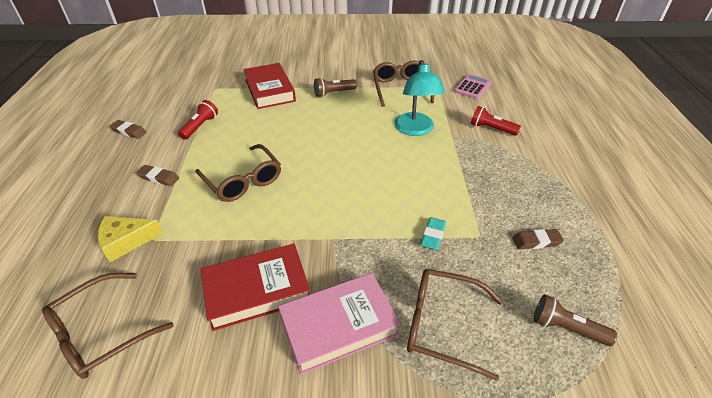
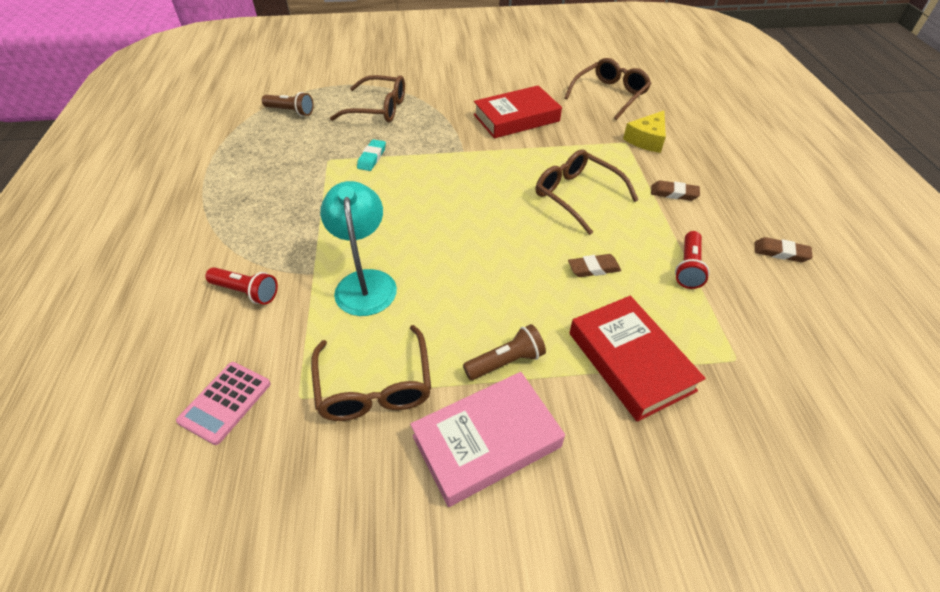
camera: 175 degrees right, 5 degrees up
(126, 241) = (647, 139): yellow cheese -> yellow cheese turned 150 degrees clockwise
(338, 325) = (451, 105): pink book -> pink book (486, 441)
(536, 241) = (277, 158): brown eraser -> brown eraser (593, 268)

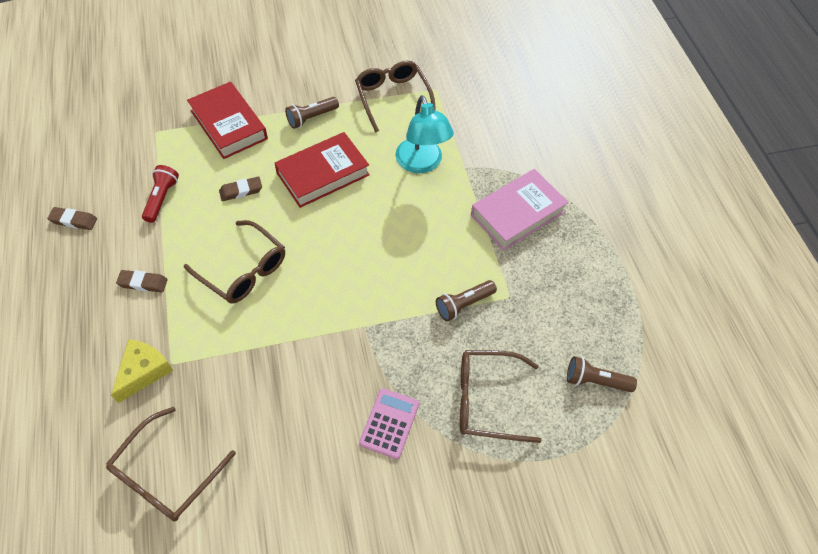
camera: 170 degrees right, 10 degrees up
(225, 402) = (478, 83): pink calculator -> pink calculator (389, 423)
(246, 292) = (506, 148): red flashlight -> none
(372, 158) = (463, 304): turquoise eraser -> brown flashlight
(486, 441) = (321, 77): pink book -> pink book (517, 213)
(516, 118) = (303, 399): red book -> red book (323, 174)

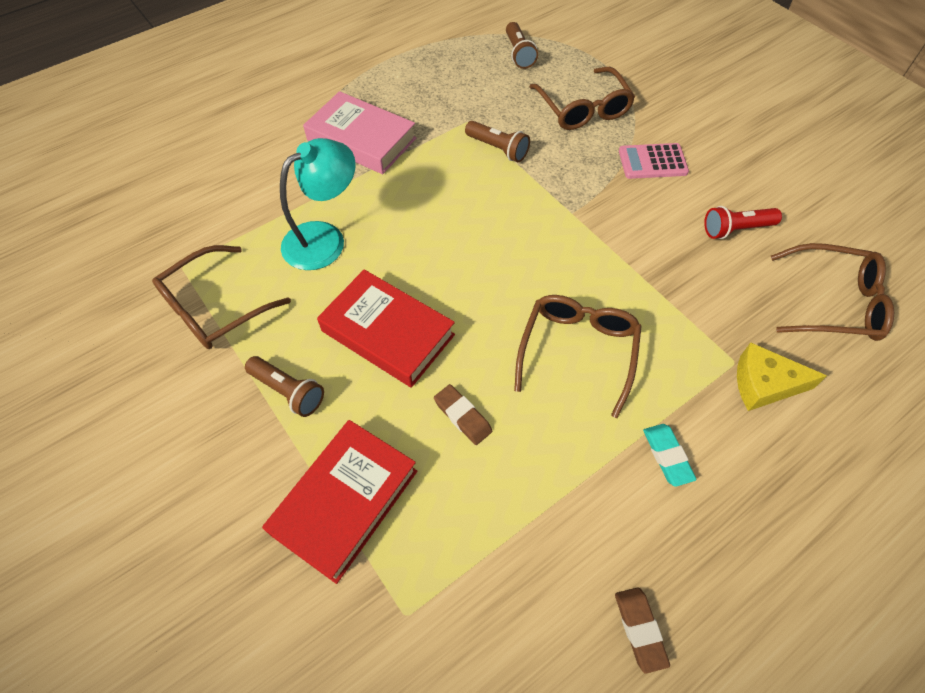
camera: 110 degrees left, 0 degrees up
(143, 283) = (667, 456): brown eraser -> turquoise eraser
(162, 198) = (530, 517): red flashlight -> red flashlight (736, 229)

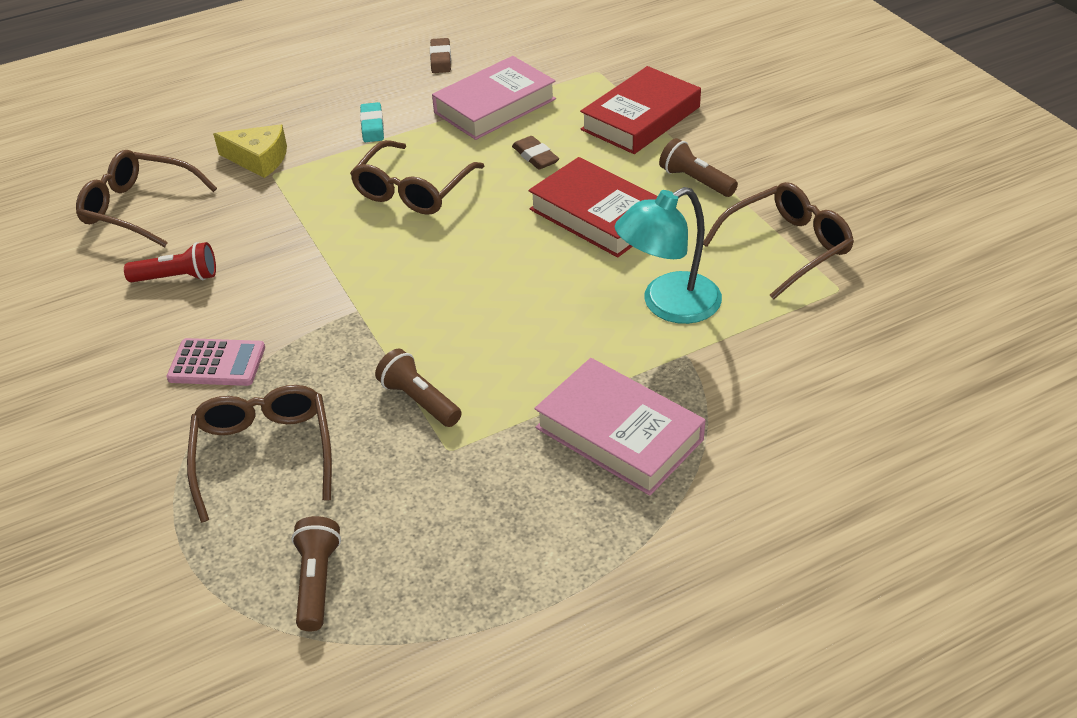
camera: 170 degrees left, 15 degrees down
(531, 513) = (495, 106): none -> pink book

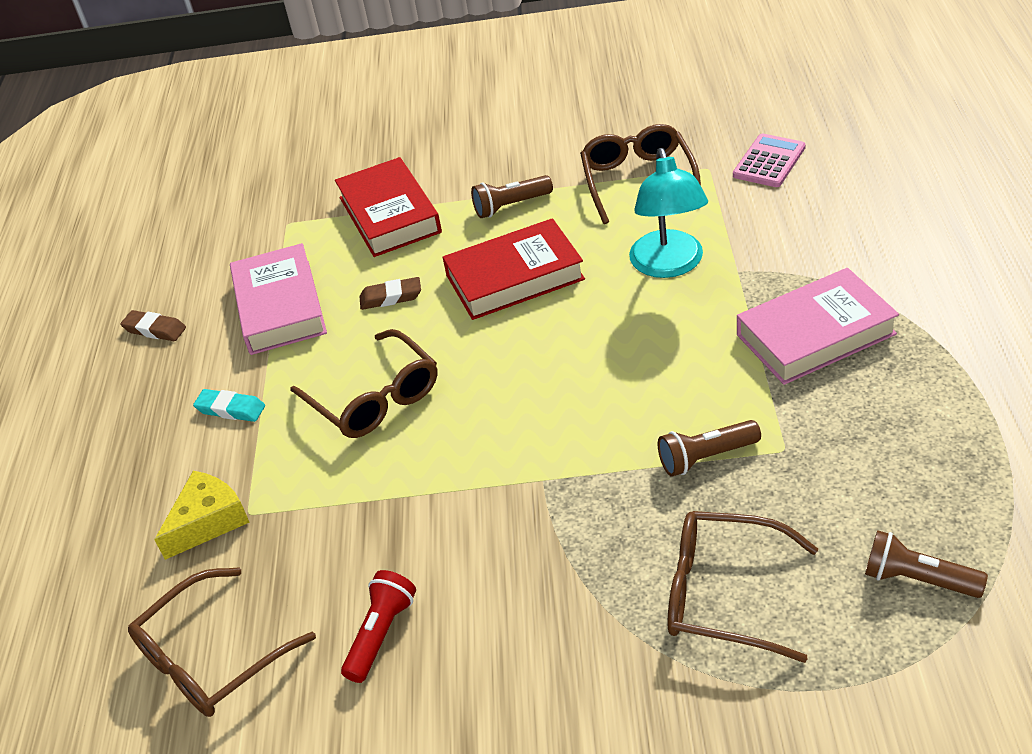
camera: 60 degrees left, 0 degrees up
(217, 363) = (558, 616): pink calculator -> pink calculator (769, 161)

